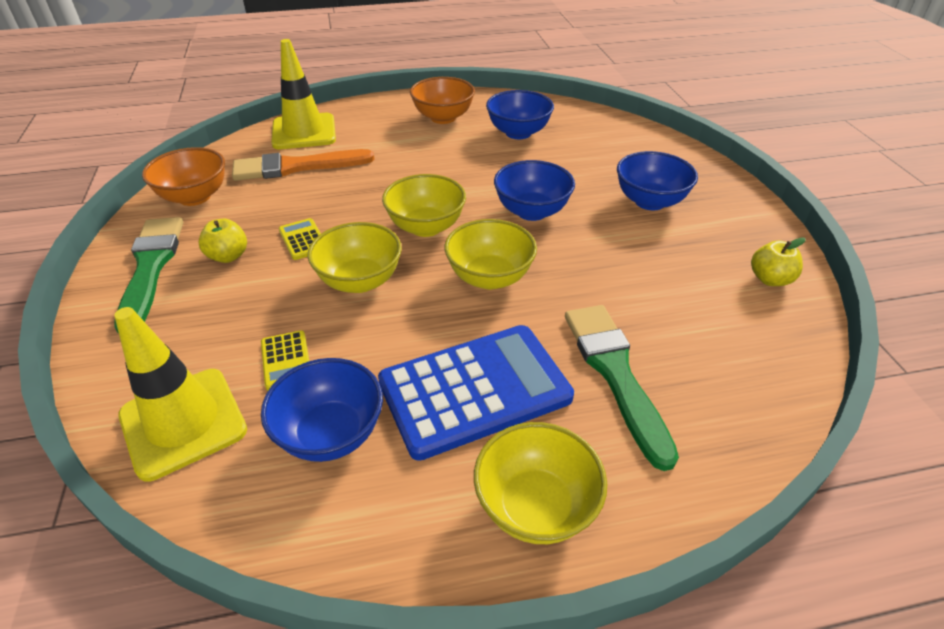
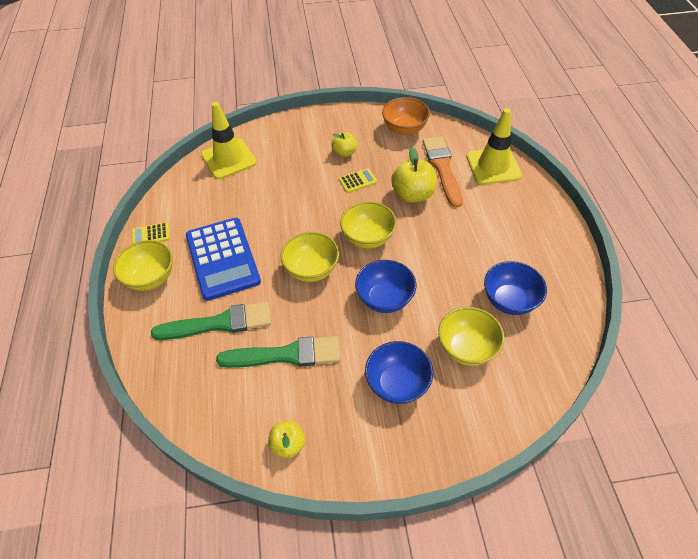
camera: 95 degrees right, 10 degrees up
(151, 267) = (337, 126): green brush -> green brush (286, 355)
(286, 360) = (259, 186): yellow calculator -> yellow calculator (151, 235)
(330, 434) = (210, 206): blue bowl -> none
(344, 190) = (413, 194): none -> yellow apple
(360, 281) = (316, 209): yellow bowl -> yellow bowl (466, 348)
(443, 118) = (530, 248): orange bowl -> none

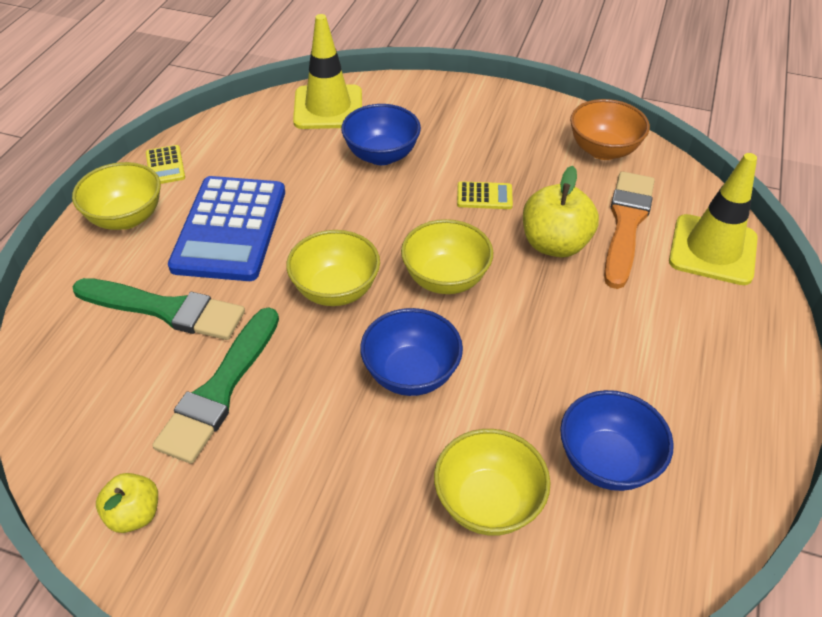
camera: 25 degrees right, 5 degrees down
(151, 235) = (165, 166): yellow calculator -> yellow calculator turned 120 degrees counterclockwise
(286, 355) = (220, 390): green brush -> green brush turned 90 degrees clockwise
(344, 153) = (491, 152): yellow apple -> none
(397, 384) = (345, 505): blue bowl -> blue bowl (381, 155)

